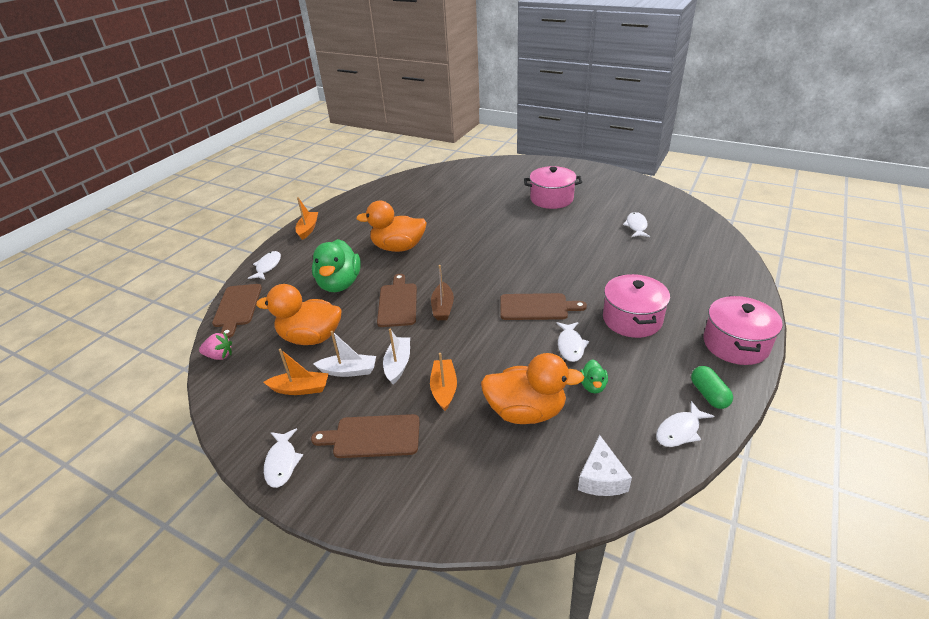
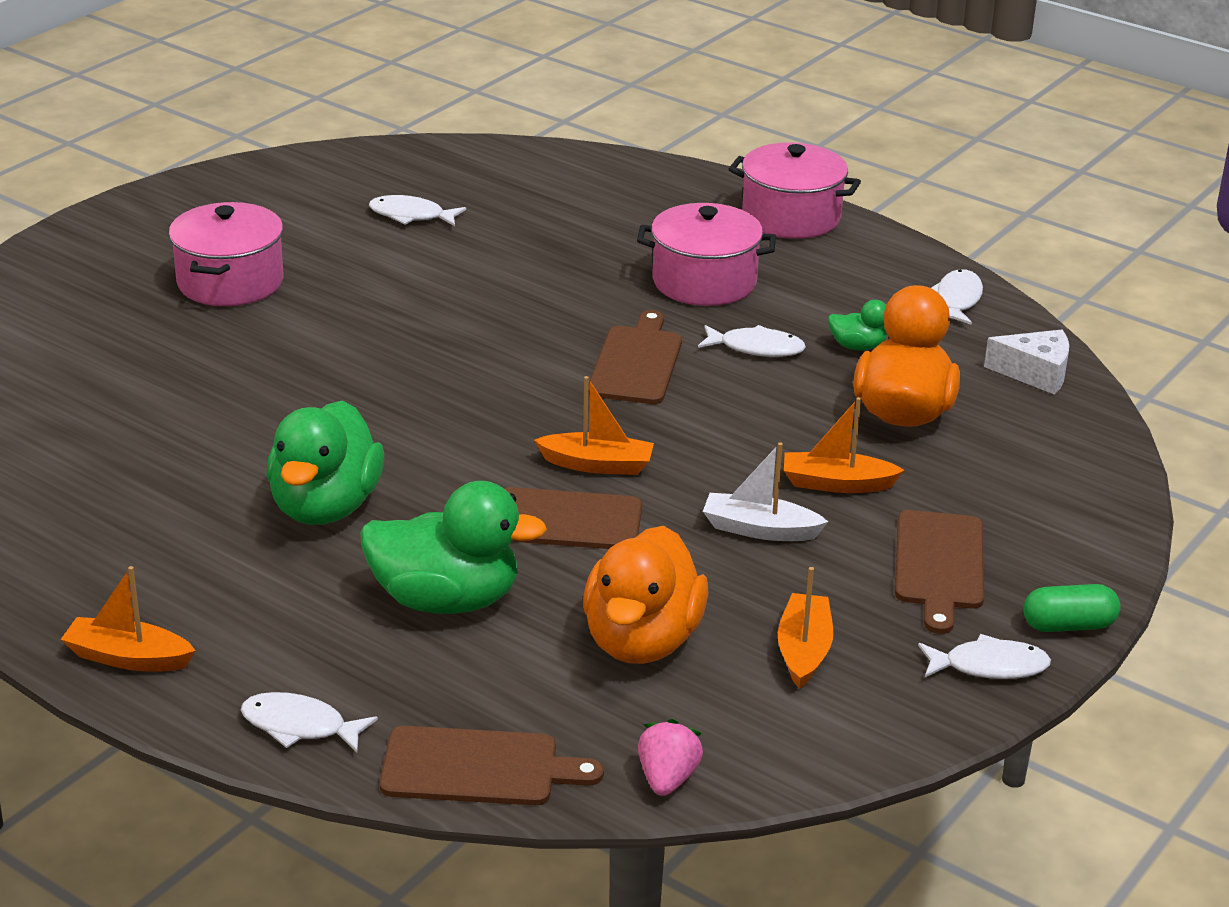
camera: 85 degrees left, 5 degrees down
(348, 371) = (764, 589): white boat -> none
(398, 247) = (325, 507): orange duck -> green duck
(443, 307) = (597, 465): brown boat -> orange boat
(680, 430) = (957, 300): white fish -> white fish turned 135 degrees counterclockwise
(709, 394) = (892, 263): green capsule -> green capsule (1068, 625)

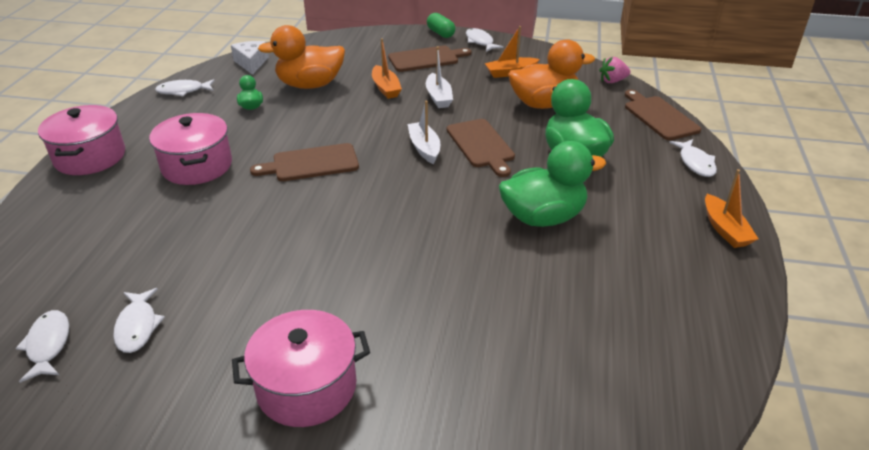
camera: 115 degrees left, 5 degrees up
(597, 465) = (424, 148): orange boat -> white boat
(756, 348) = (271, 132): white fish -> white fish (48, 345)

